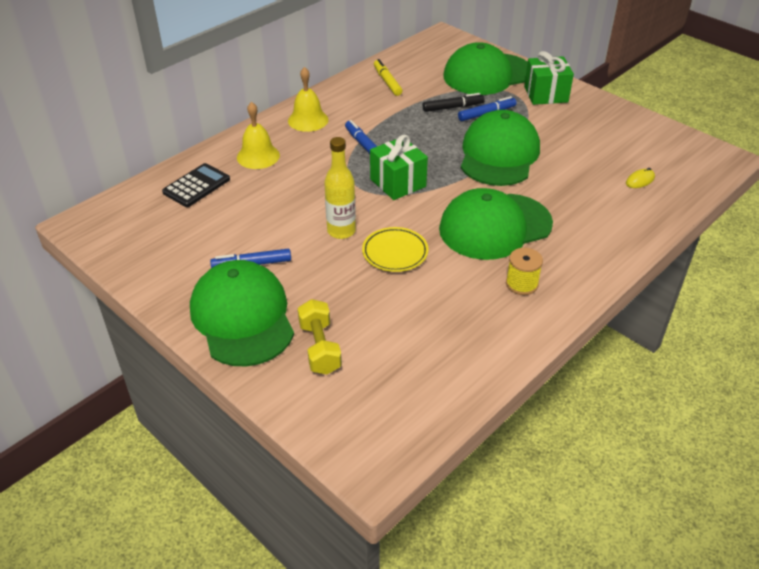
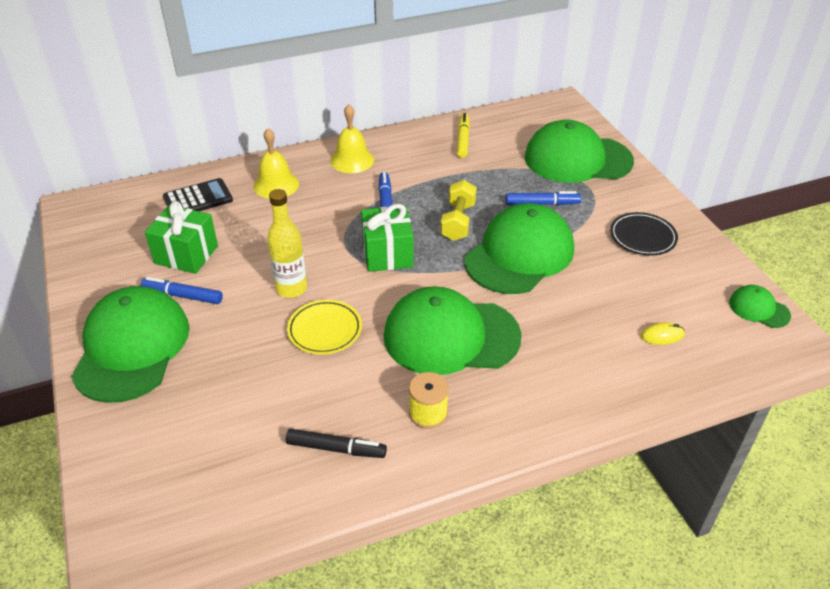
camera: 25 degrees right, 0 degrees up
(320, 347) = (174, 407): yellow dumbbell -> yellow dumbbell (458, 221)
(453, 107) = (510, 186): black marker -> black marker (336, 449)
(546, 94) = (627, 199): green gift -> green gift (186, 254)
(576, 118) = (642, 237): none -> black plate
(688, 144) = (759, 309): none -> green cap

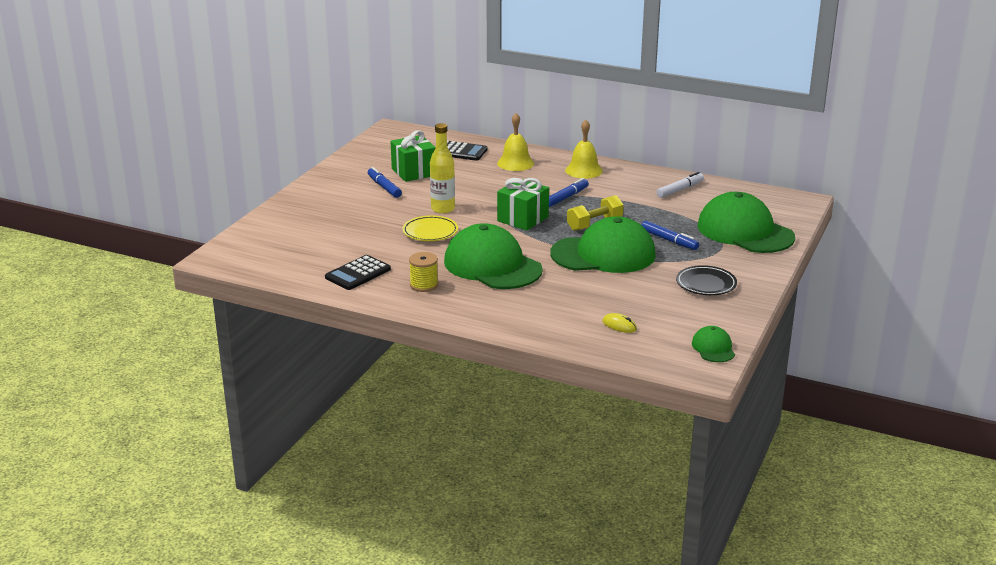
camera: 45 degrees right, 15 degrees down
(132, 347) = (329, 195): green cap -> none
(336, 449) = (358, 273): black marker -> black calculator
(463, 140) = (680, 190): yellow marker -> white marker

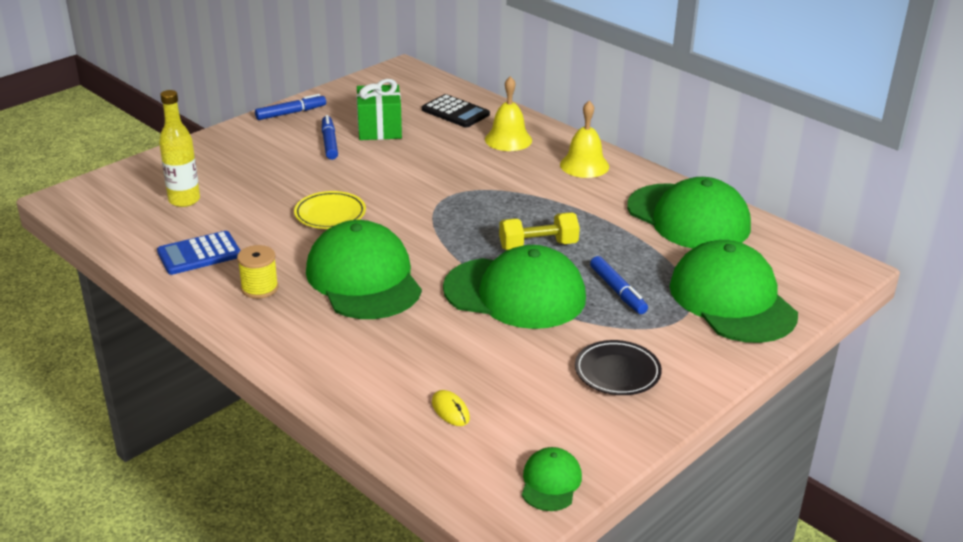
camera: 20 degrees right, 5 degrees up
(358, 273) = (199, 254): black calculator -> blue calculator
(443, 209) = (371, 185): yellow bottle -> yellow bottle (184, 200)
(522, 219) = (454, 219): green gift -> none
(566, 197) = (533, 199): blue marker -> blue marker (291, 113)
(680, 190) = (688, 217): white marker -> green cap

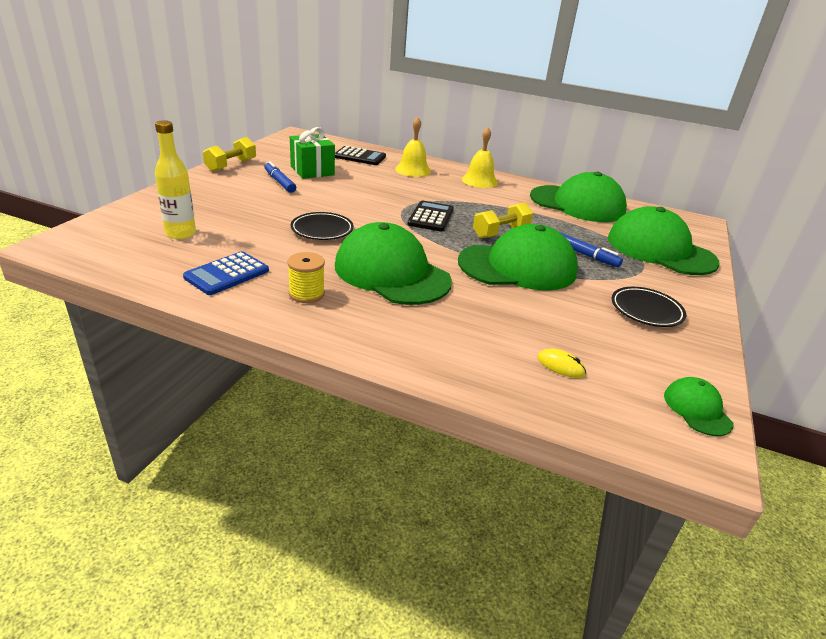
camera: 25 degrees left, 0 degrees up
(291, 113) = (231, 165): blue marker -> yellow dumbbell
(330, 214) = (322, 230): yellow plate -> black plate
(470, 213) = (431, 217): none -> black calculator

